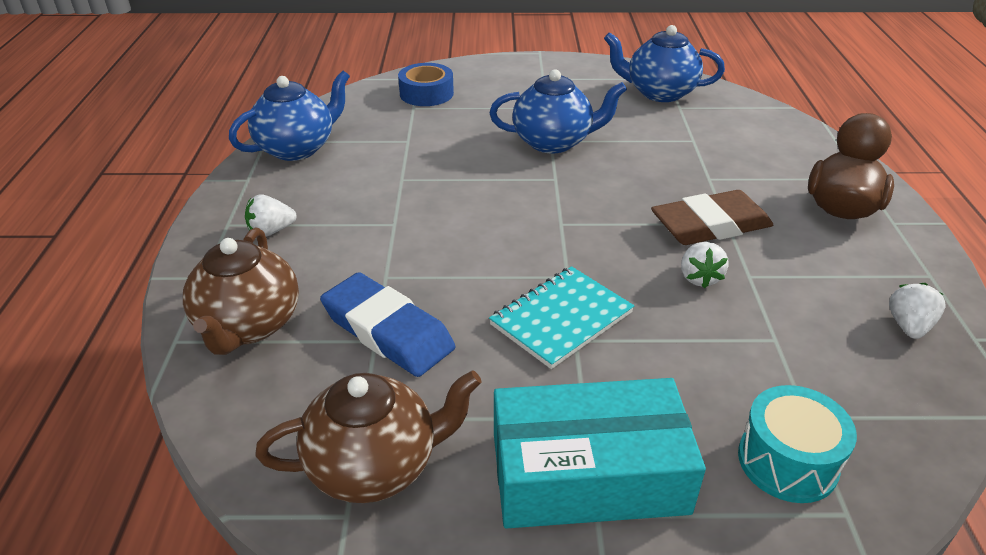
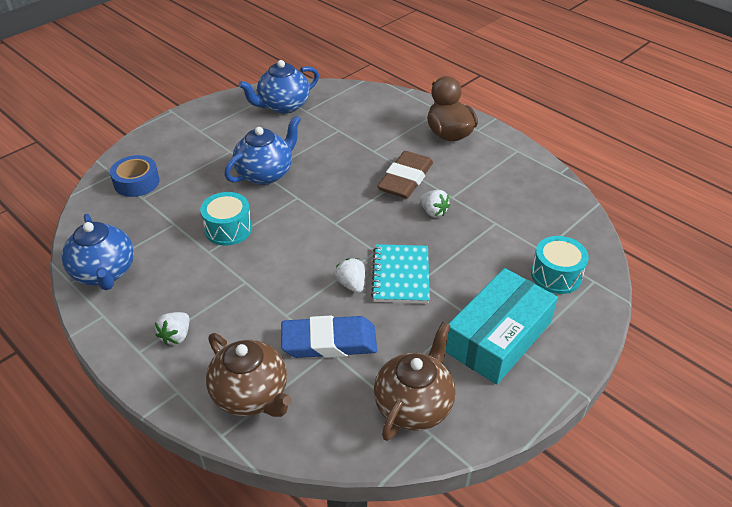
camera: 45 degrees left, 5 degrees up
(297, 148) = (104, 273): blue teapot -> blue teapot turned 150 degrees clockwise
(447, 170) = (228, 229): none -> turquoise drum
(908, 326) = (534, 182): white strawberry -> white strawberry (351, 284)

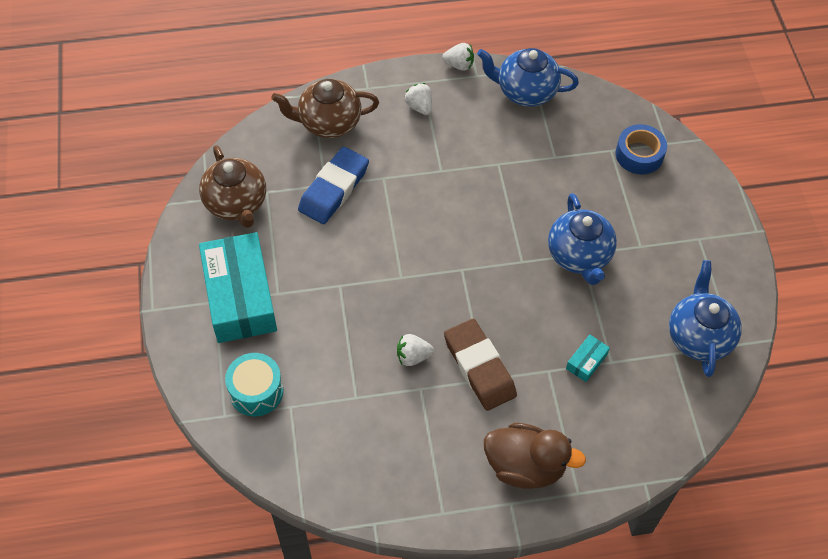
camera: 125 degrees right, 15 degrees up
(228, 229) = (517, 190): turquoise drum -> none
(349, 139) = (586, 361): none -> turquoise box
(351, 284) = (378, 236): white strawberry -> white strawberry (459, 65)
(401, 275) = (358, 276): turquoise notebook -> none

